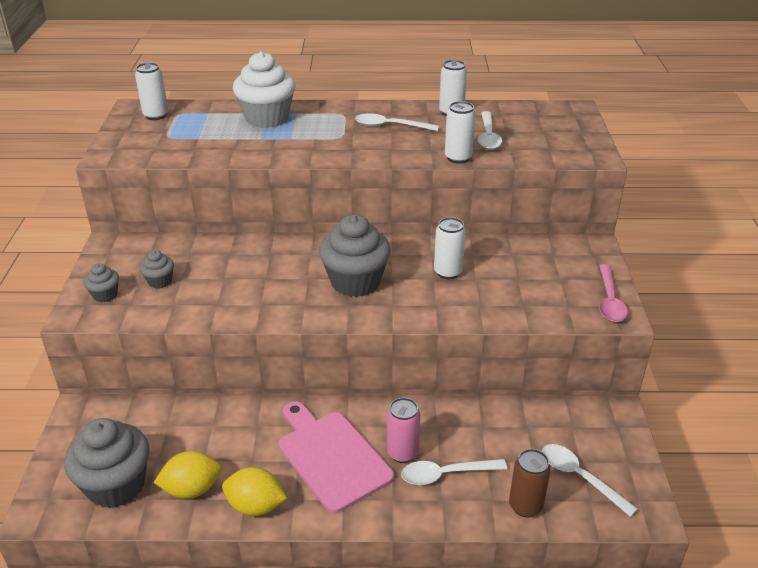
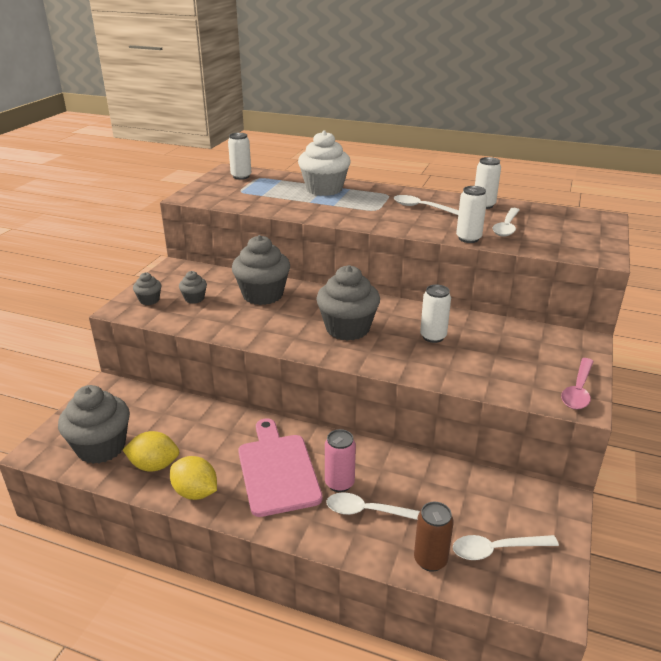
camera: 20 degrees right, 5 degrees down
(238, 260) = (262, 295): none -> grey cupcake
(579, 477) = (496, 550): white spoon -> white spoon turned 75 degrees counterclockwise

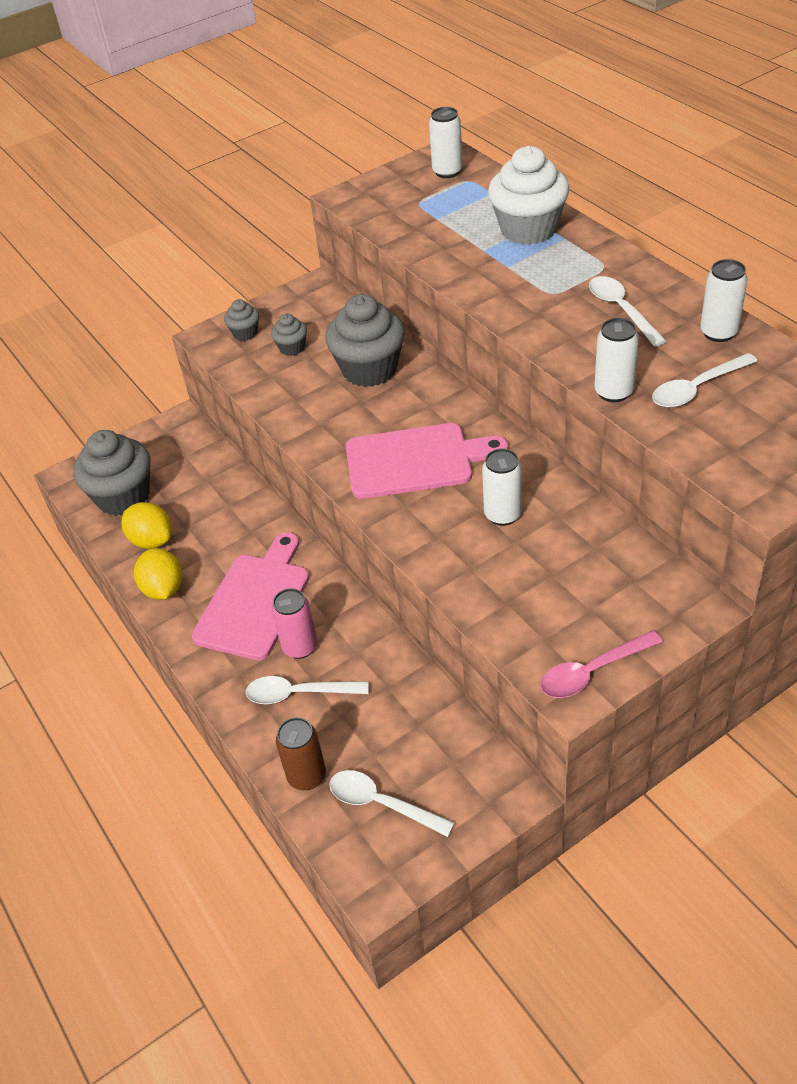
camera: 40 degrees right, 15 degrees up
(347, 328) = (415, 460): grey cupcake -> pink cutting board
(369, 512) = (299, 694): white spoon -> white spoon turned 45 degrees counterclockwise

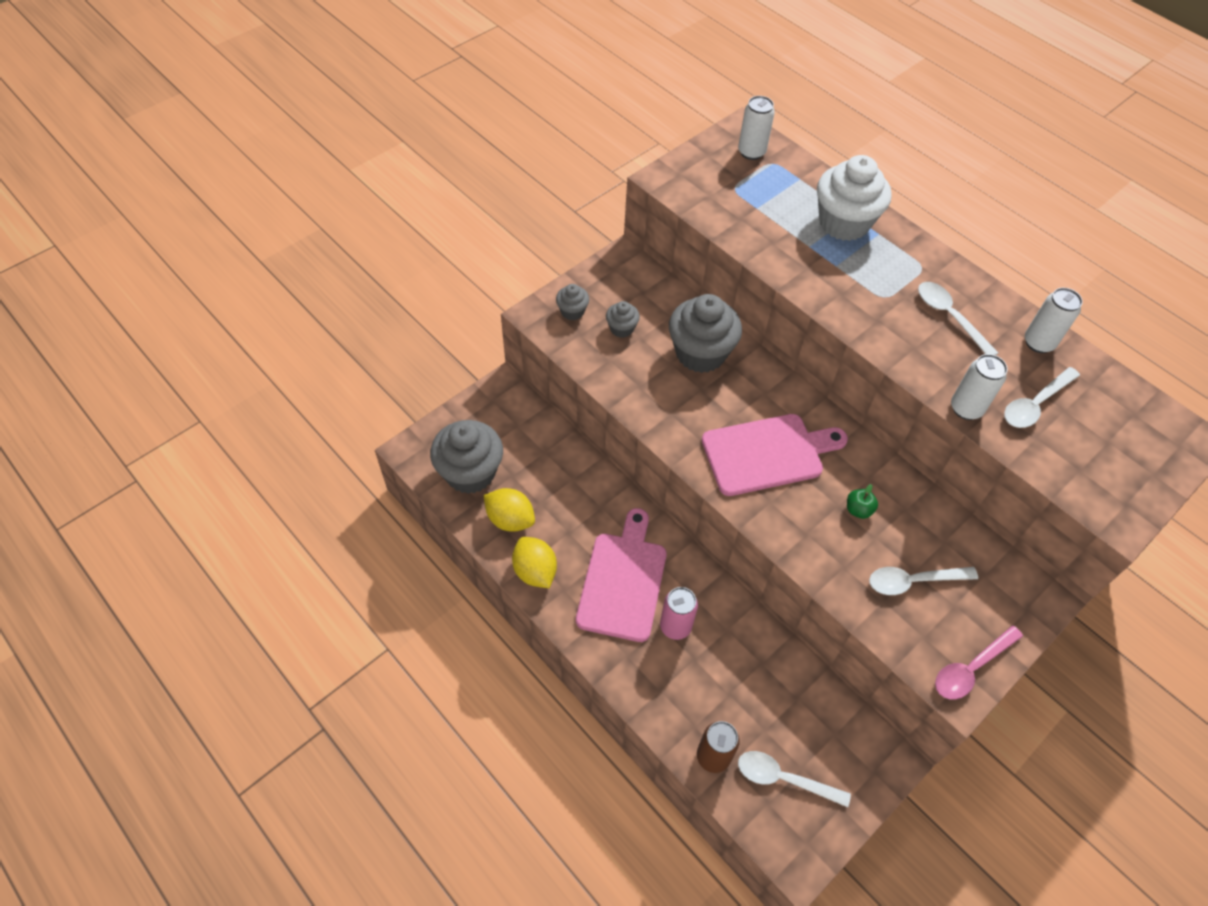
camera: 15 degrees left, 10 degrees up
(299, 694) = (686, 674): white spoon -> white spoon (913, 581)
(503, 515) = (858, 510): white can -> green apple

